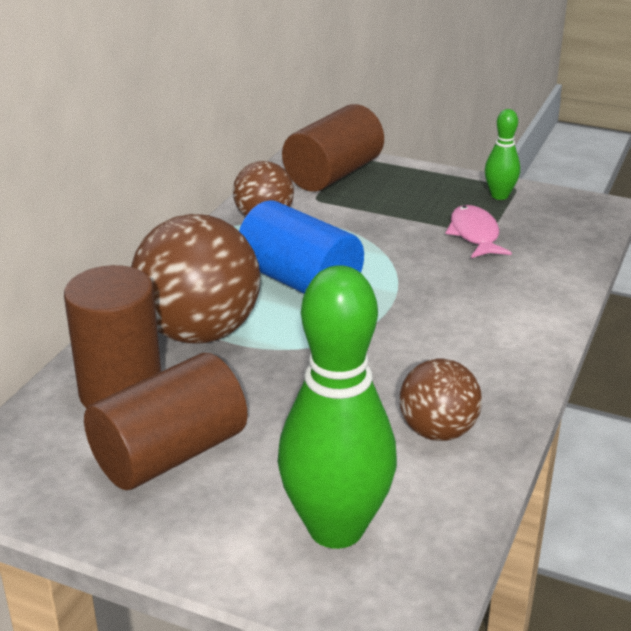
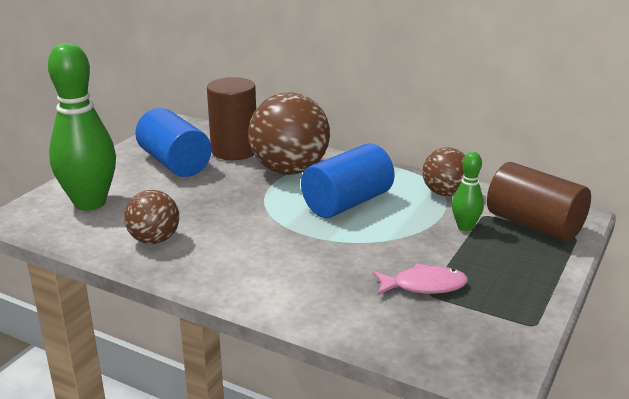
camera: 95 degrees right, 5 degrees down
(170, 454) = (174, 163): brown cylinder -> blue cylinder
(499, 195) = (511, 311): green bowling pin -> green bowling pin (465, 227)

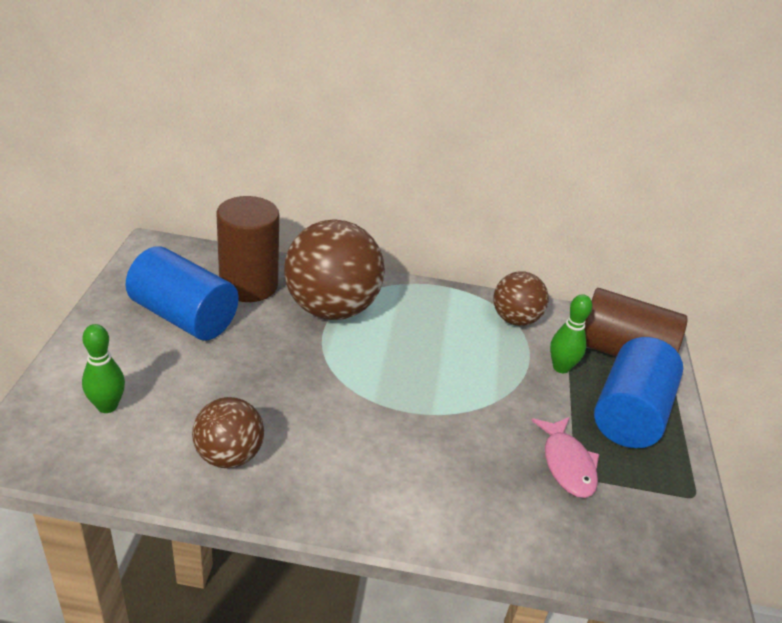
camera: 25 degrees left, 10 degrees up
(90, 203) = (107, 406): green bowling pin -> green bowling pin, size x0.47
(347, 203) = (423, 352): blue cylinder -> blue cylinder (629, 413)
(424, 286) = (567, 464): pink fish -> pink fish turned 105 degrees clockwise

